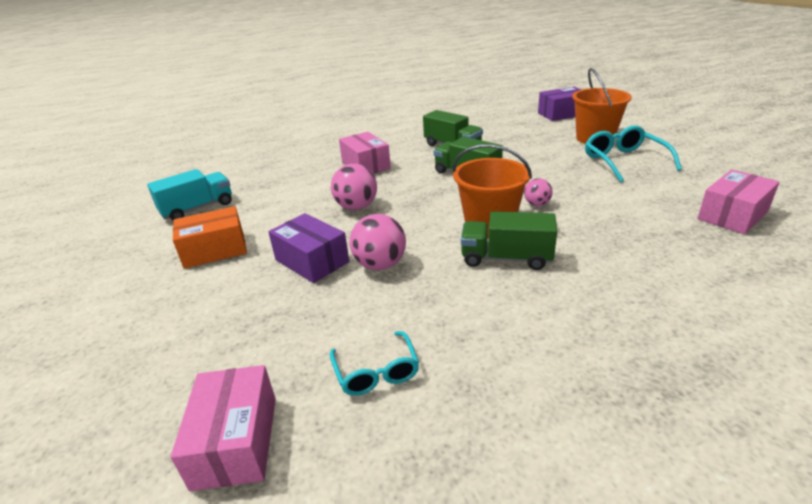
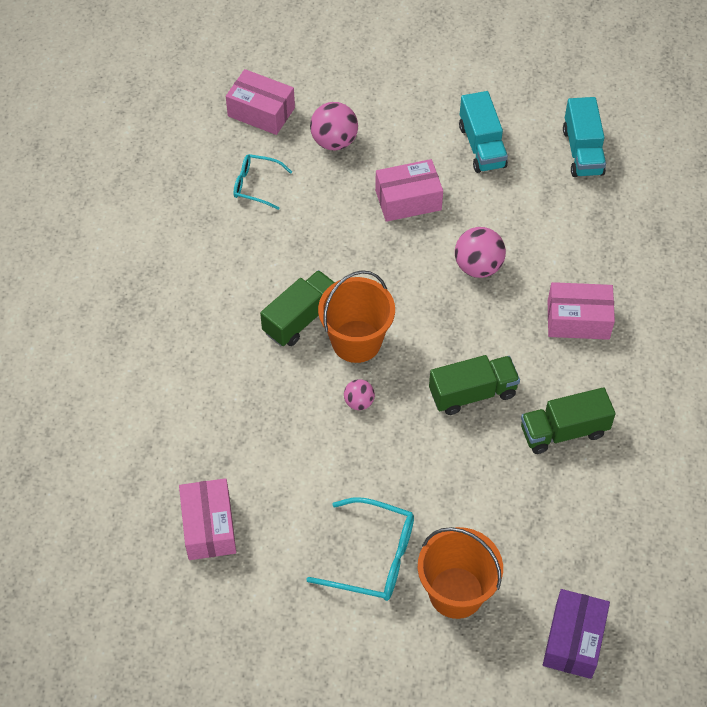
camera: 120 degrees right, 25 degrees up
(215, 250) = (482, 146): orange box -> turquoise truck
(312, 261) = (408, 200): purple box -> pink box
(380, 265) = (364, 238): pink ball -> pink ball (334, 141)

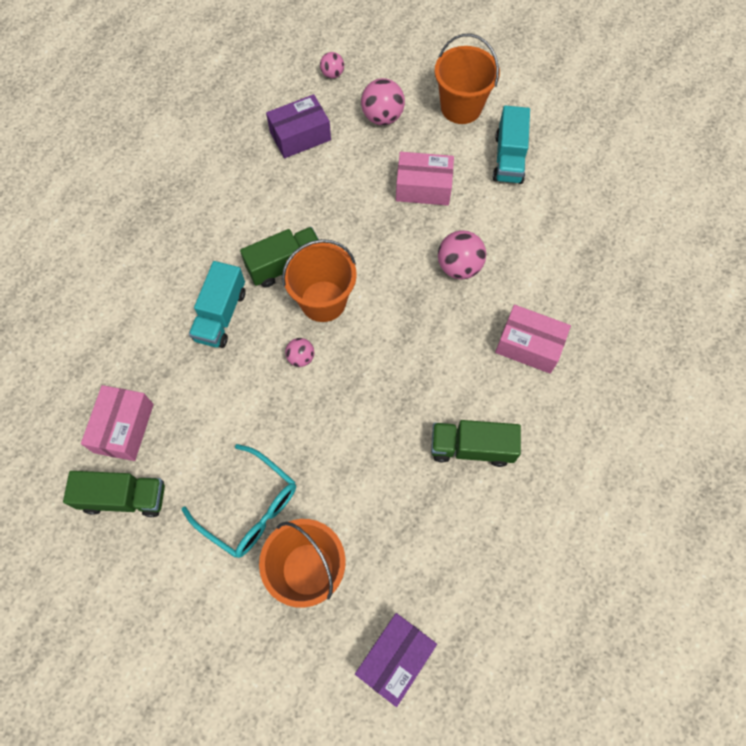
camera: 20 degrees right, 10 degrees up
(256, 185) = (300, 136): turquoise glasses -> purple box
(261, 112) = (332, 74): pink box -> pink ball
(411, 109) = (461, 107): none -> orange bucket
(472, 393) = (404, 383): green truck -> green truck (124, 497)
(582, 151) = (597, 190): turquoise truck -> turquoise truck (221, 315)

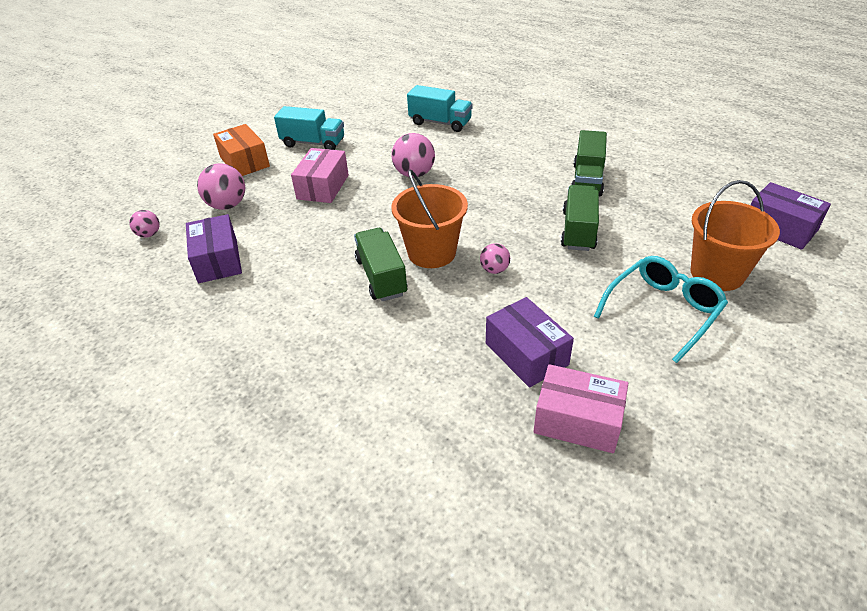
camera: 80 degrees left, 25 degrees down
(124, 497) = (669, 419): green truck -> green truck (578, 230)
(193, 389) = (526, 354): none -> purple box
(221, 315) = (433, 329): turquoise truck -> turquoise truck (440, 123)
(461, 107) = (244, 162): orange bucket -> orange box
(529, 345) = (496, 148): pink box -> none

